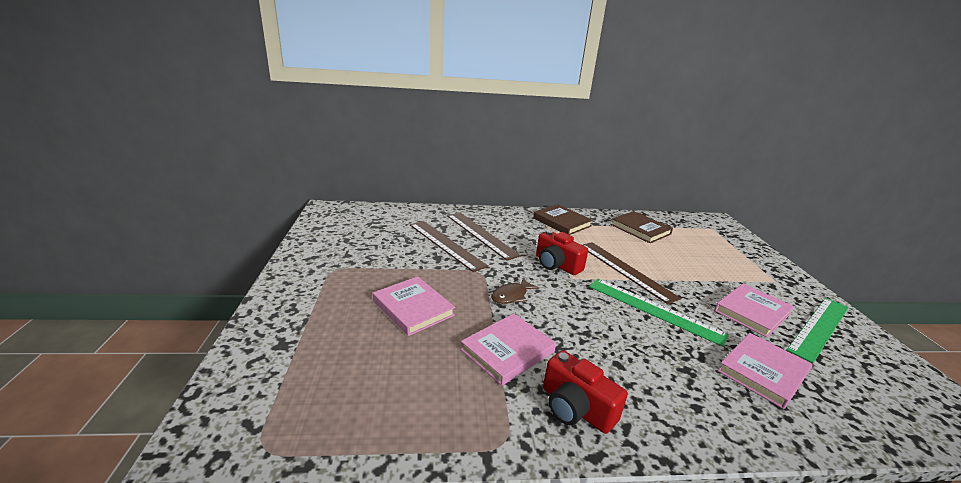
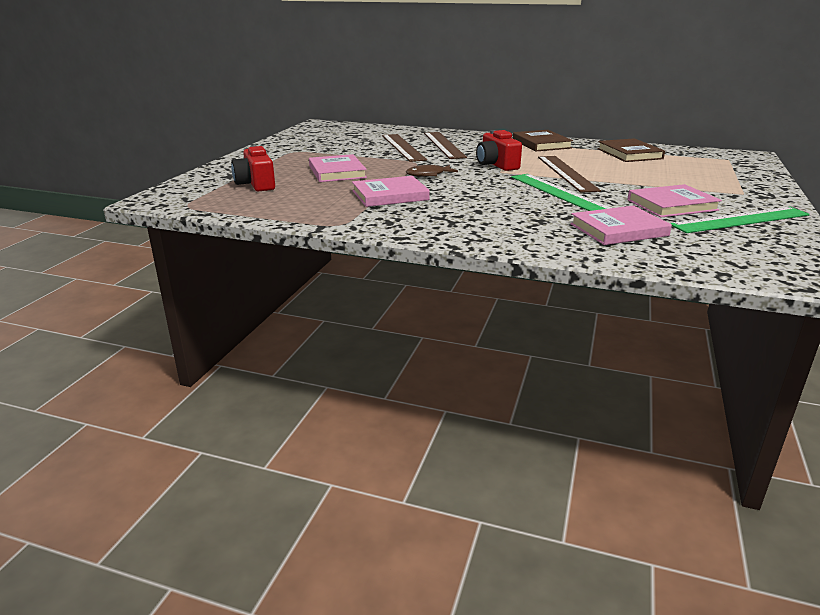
camera: 25 degrees right, 0 degrees up
(575, 408) = (411, 221): red camera -> red camera (256, 184)

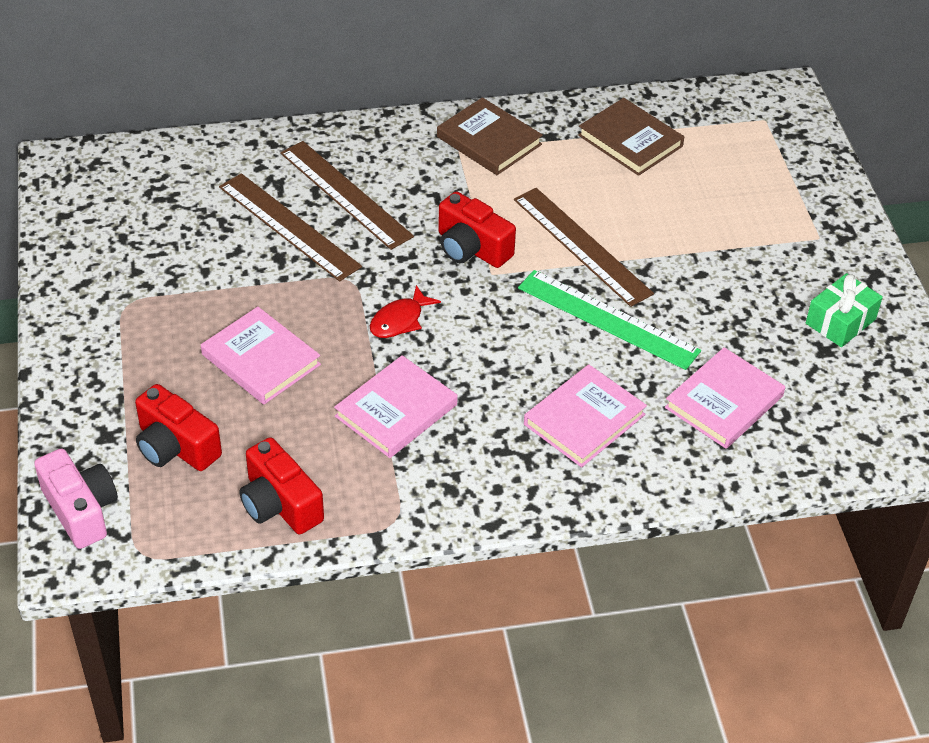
camera: 30 degrees left, 20 degrees up
(181, 190) = (81, 510): none -> pink camera
(282, 207) = (280, 504): none -> red camera
(428, 174) = (399, 320): brown fish -> red fish
(672, 205) = (753, 306): pink book -> pink book (584, 419)
(740, 220) = (840, 321): green ruler -> green gift

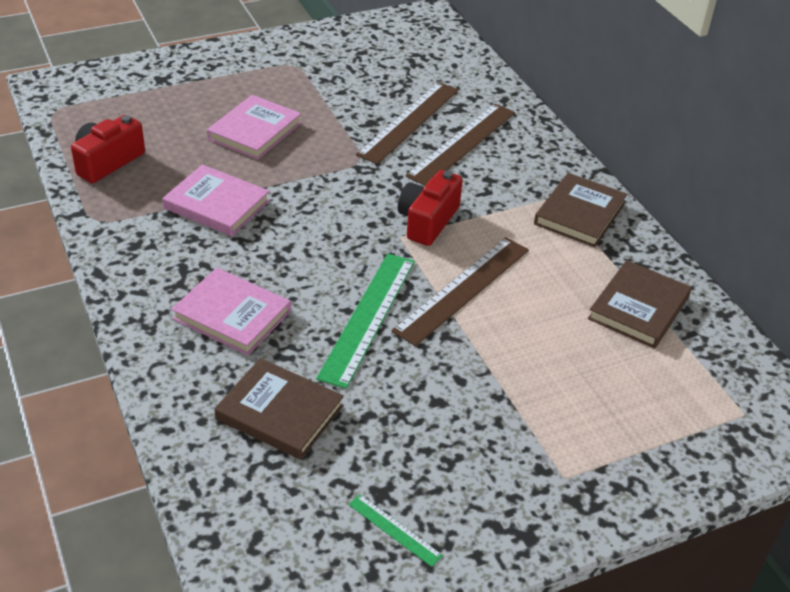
camera: 75 degrees right, 5 degrees down
(81, 510) = (91, 81): pink camera -> none
(175, 447) = (156, 108): red camera -> none
(399, 320) = (321, 192): red fish -> none
(724, 402) = (279, 412): pink book -> brown book
(840, 321) = (432, 505): green gift -> none
(863, 349) = (394, 530): none -> green ruler

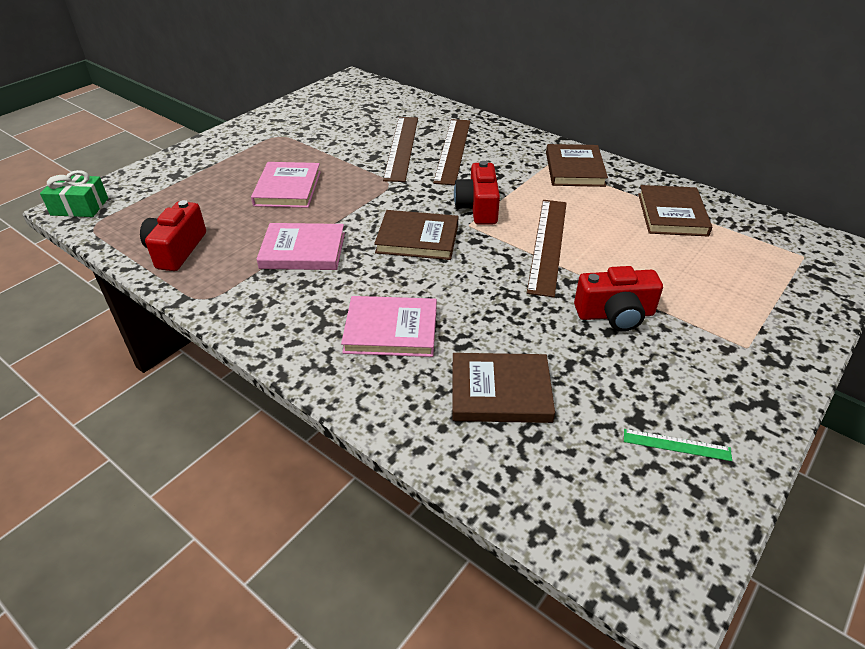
camera: 25 degrees left, 0 degrees up
(56, 86) = (80, 206): none -> green gift
(335, 233) = (417, 239): none -> brown book
(368, 317) = (499, 290): green ruler -> none
(460, 388) = (615, 314): none -> red camera

